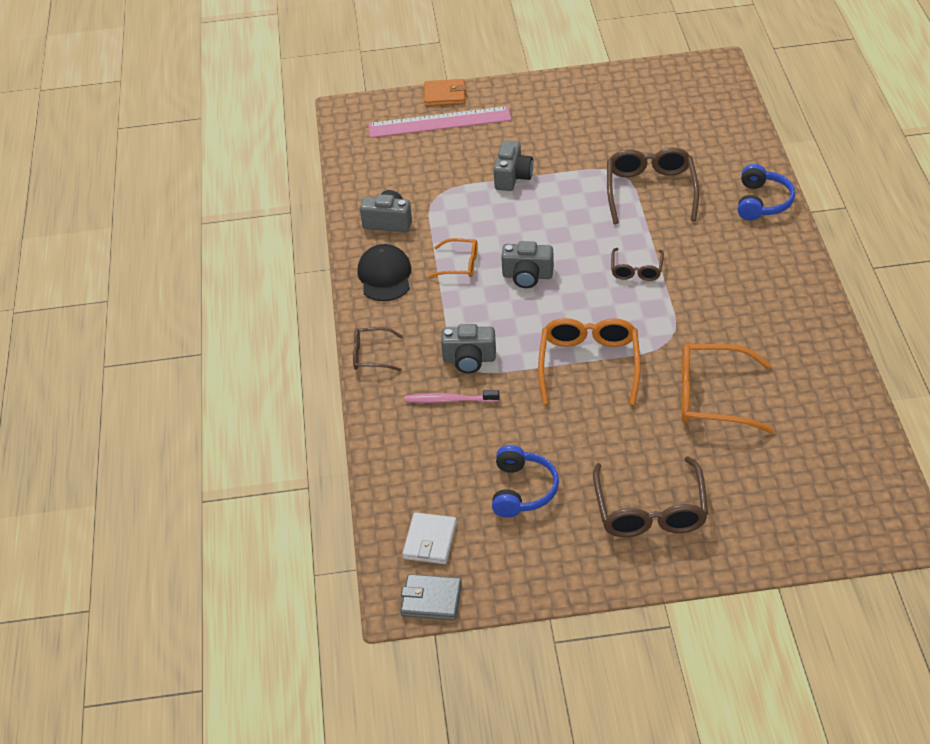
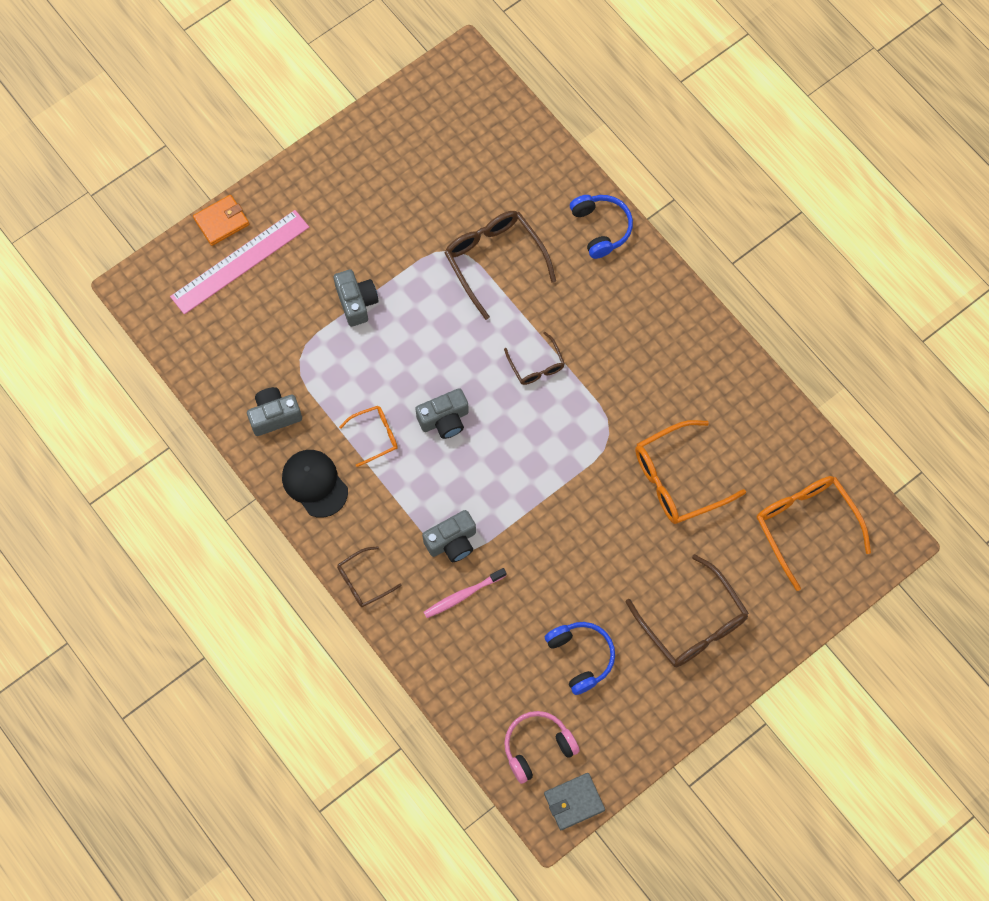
camera: 35 degrees left, 25 degrees up
(430, 541) = (537, 747): white wallet -> pink headphones
(589, 364) = (557, 495): orange glasses -> orange glasses (805, 525)

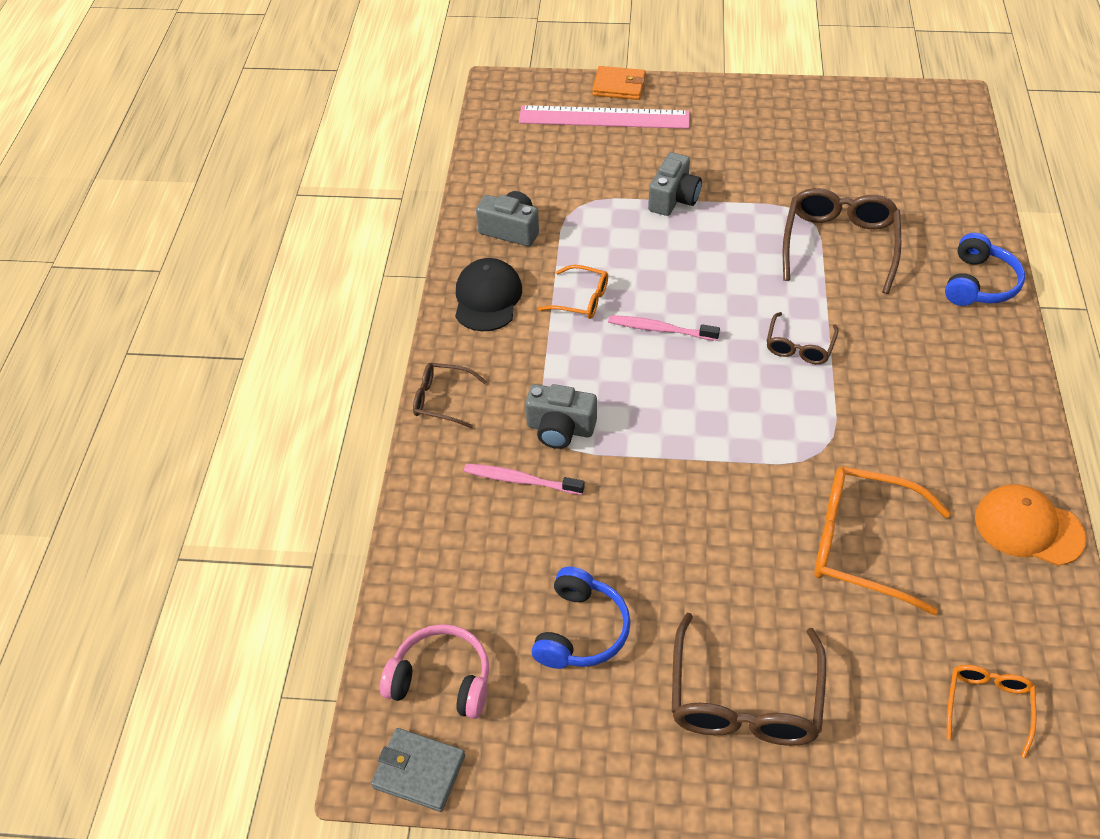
camera: 45 degrees right, 20 degrees down
(444, 419) = (660, 329): grey camera -> pink toothbrush
(751, 396) = (1028, 527): none -> orange cap
(805, 525) = (987, 705): orange glasses -> orange glasses, size x0.55

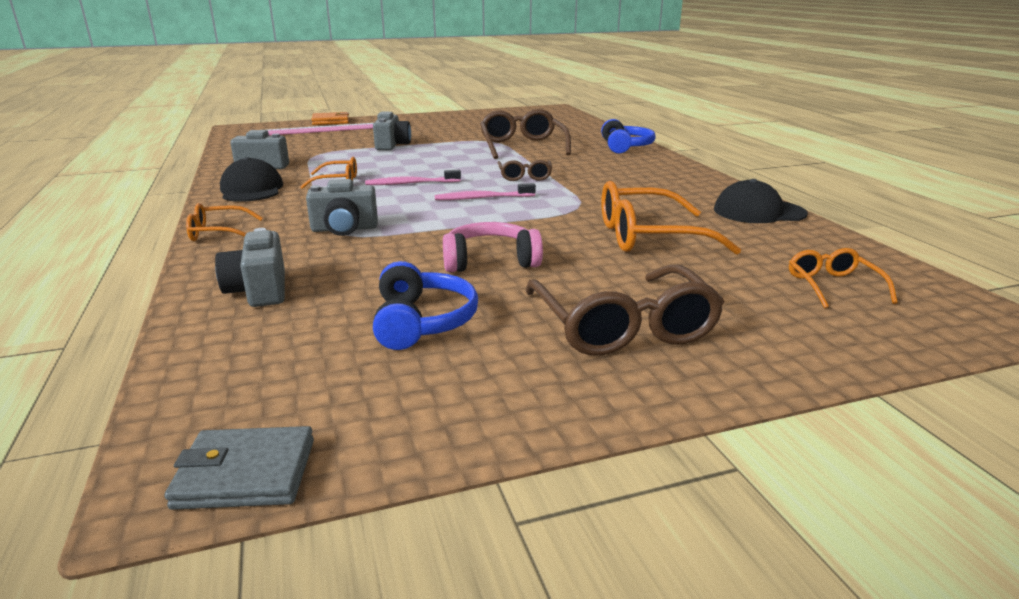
camera: 25 degrees left, 25 degrees down
(441, 680) = (261, 388): pink headphones -> pink headphones (490, 261)
(442, 400) = (218, 233): brown glasses -> orange glasses
(461, 531) = (259, 290): none -> grey camera
(521, 480) = (316, 256): pink toothbrush -> pink toothbrush (483, 198)
(1028, 527) = (758, 212): orange cap -> black cap

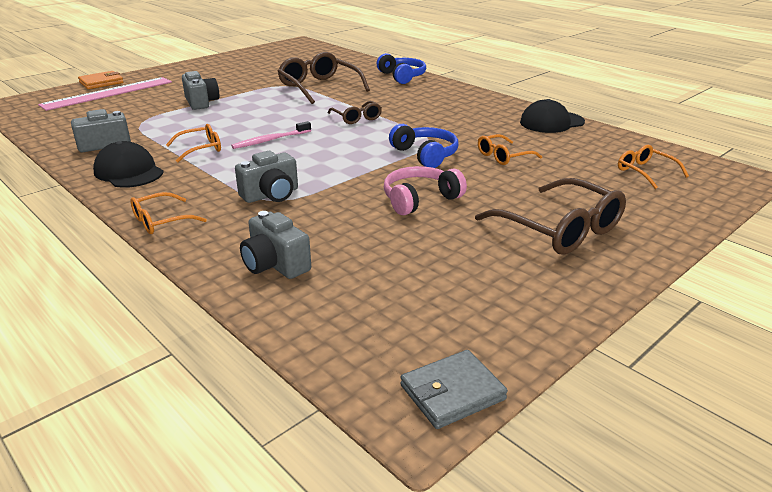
camera: 25 degrees left, 5 degrees up
(422, 322) = (430, 258): blue headphones -> blue headphones (425, 155)
(483, 198) = (348, 144): pink toothbrush -> none
(648, 236) = (503, 156): orange glasses -> orange glasses, size x0.55

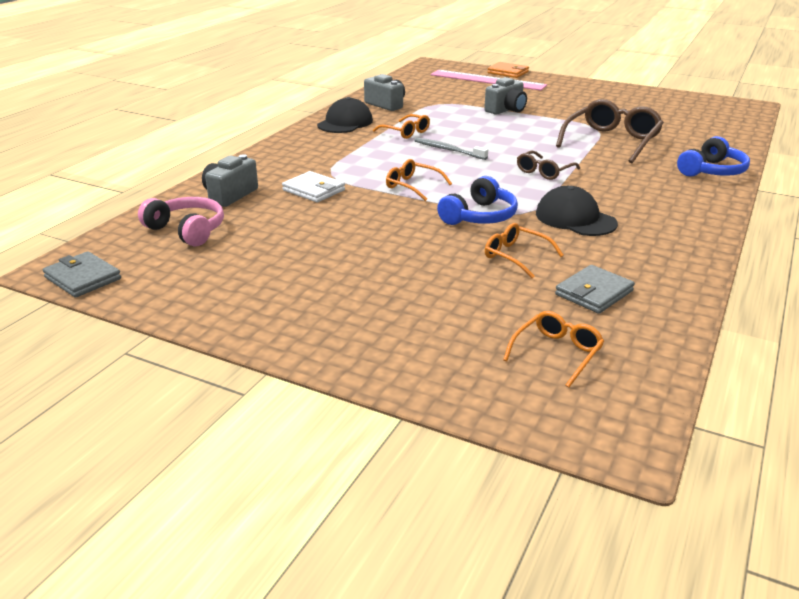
camera: 70 degrees right, 0 degrees up
(161, 221) = (275, 150): orange glasses -> orange glasses (412, 186)
(271, 140) = (448, 150): pink toothbrush -> grey toothbrush
(271, 195) = (339, 172): grey camera -> none
(307, 214) = (314, 190): none -> white wallet
(420, 199) = (372, 228): pink headphones -> pink headphones (187, 230)
(551, 122) = (669, 277): black cap -> black cap (575, 218)
(560, 229) = (350, 302): brown glasses -> none
(567, 145) = (594, 293): none -> grey wallet

